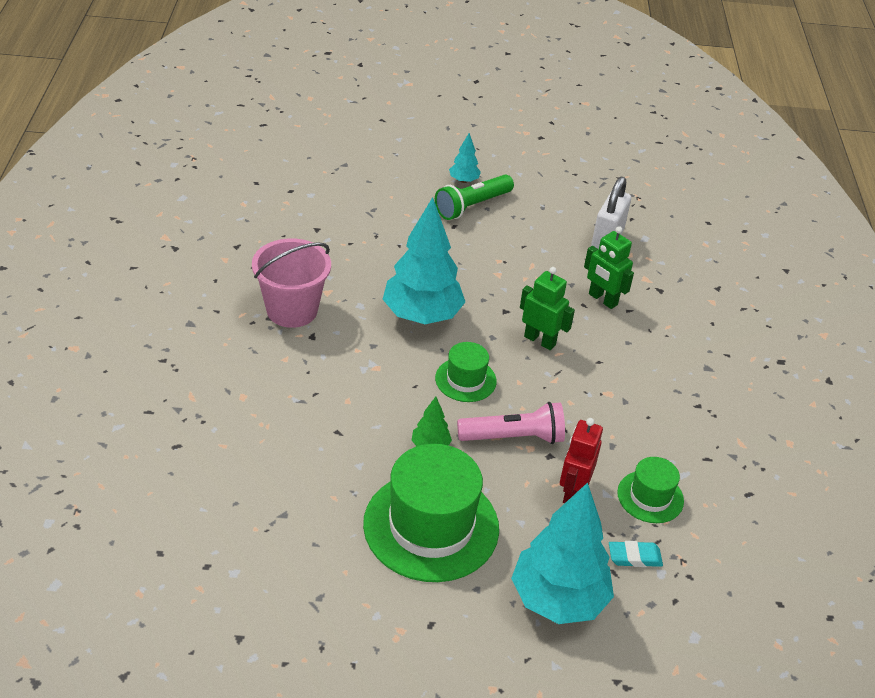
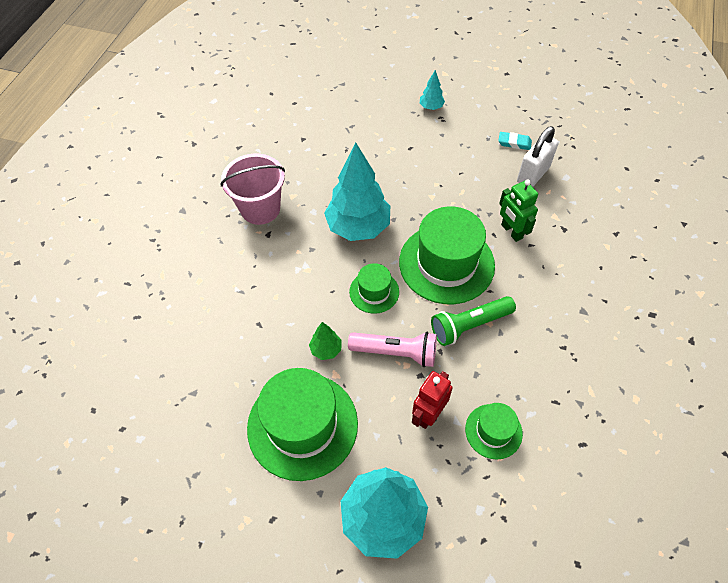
camera: 20 degrees right, 15 degrees up
(472, 206) = (430, 131): green flashlight -> green flashlight (469, 325)
(540, 340) = (446, 263): green robot -> green hat
(634, 557) = (461, 489): turquoise eraser -> turquoise eraser (514, 143)

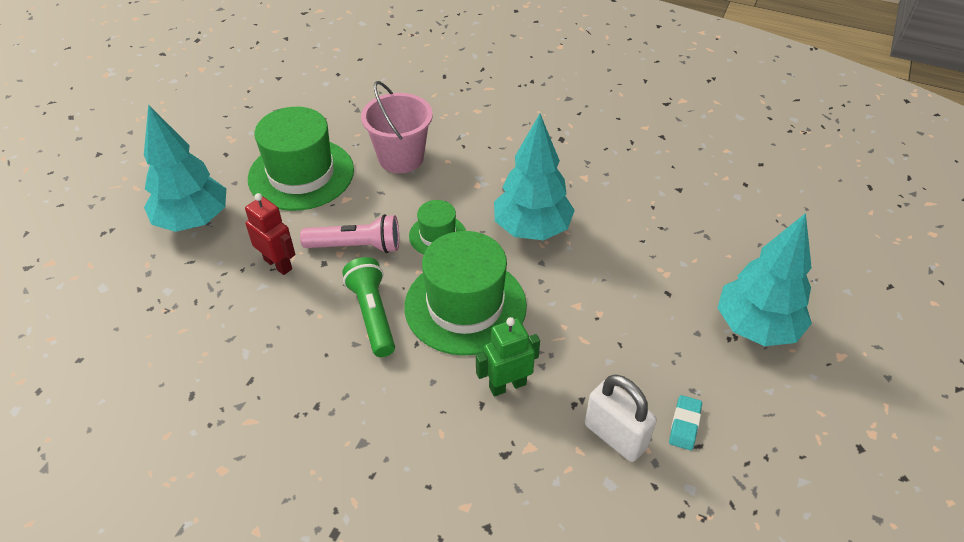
camera: 95 degrees right, 10 degrees down
(260, 209) = (566, 152): pink bucket -> pink bucket (401, 158)
(326, 349) = (375, 194): green tree -> none
(396, 352) = (356, 246): pink flashlight -> pink flashlight turned 105 degrees counterclockwise
(431, 107) = (756, 327): turquoise tree -> turquoise tree, size x2.25
(493, 431) = (239, 315): green hat -> none

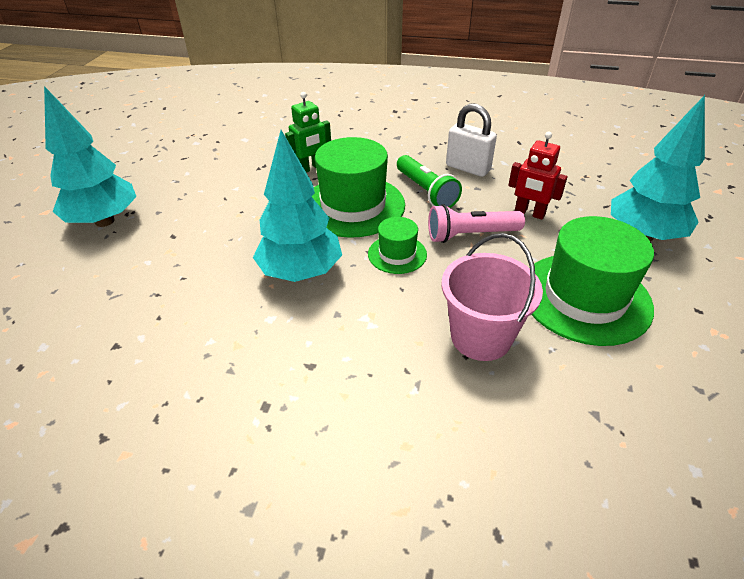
camera: 170 degrees right, 5 degrees down
(615, 436) = (237, 155): white padlock -> white padlock (468, 168)
(684, 424) = (189, 165): turquoise eraser -> none

